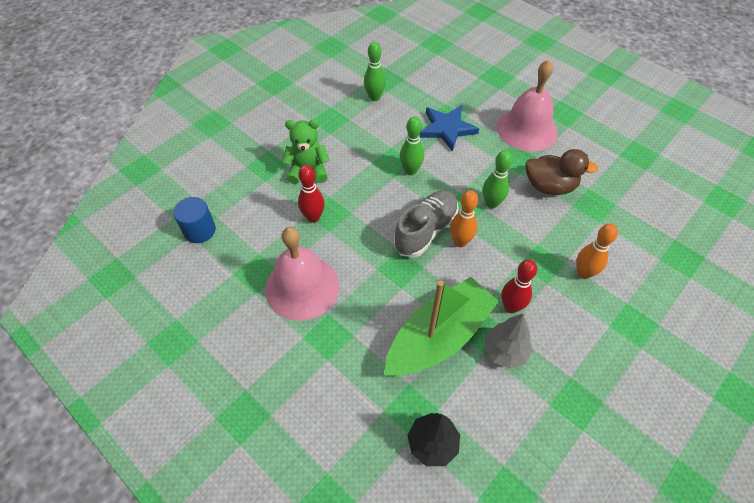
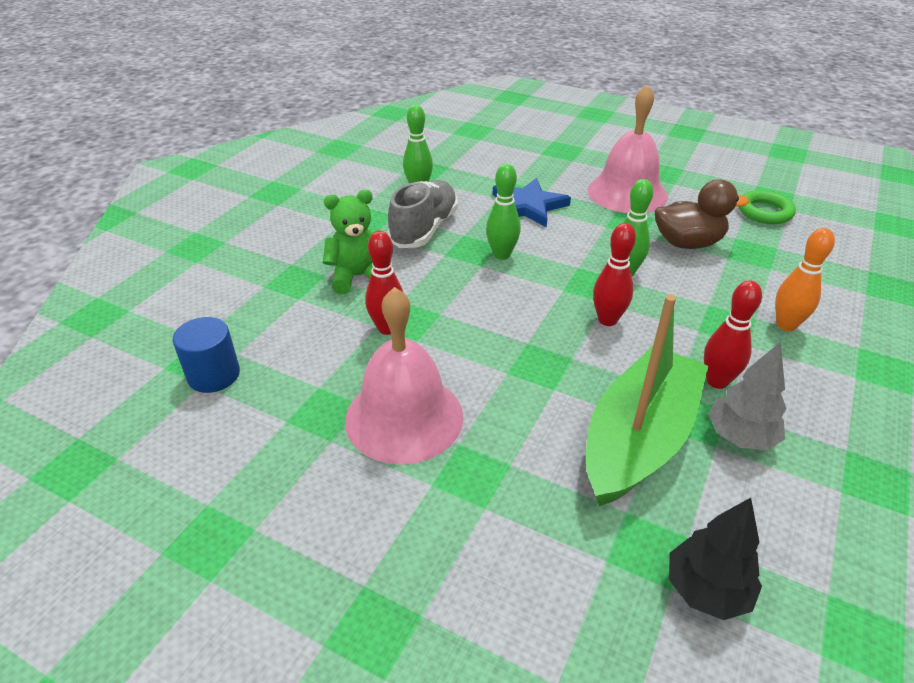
camera: 15 degrees left, 15 degrees down
(425, 231) = (554, 316): grey shoe -> grey shoe (424, 229)
(460, 242) = (607, 320): orange bowling pin -> red bowling pin
(625, 168) = (764, 212): none -> green ring

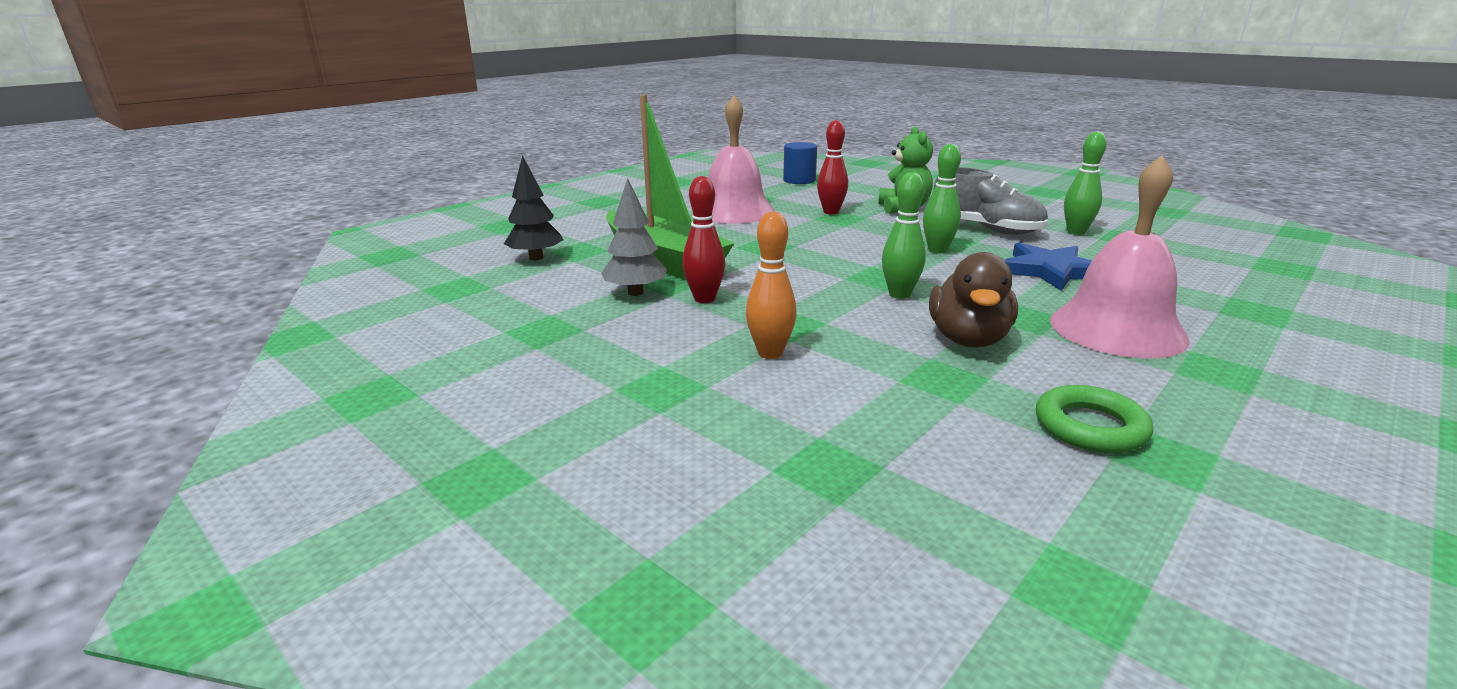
camera: 105 degrees right, 15 degrees down
(607, 320) = (815, 274): red bowling pin -> none

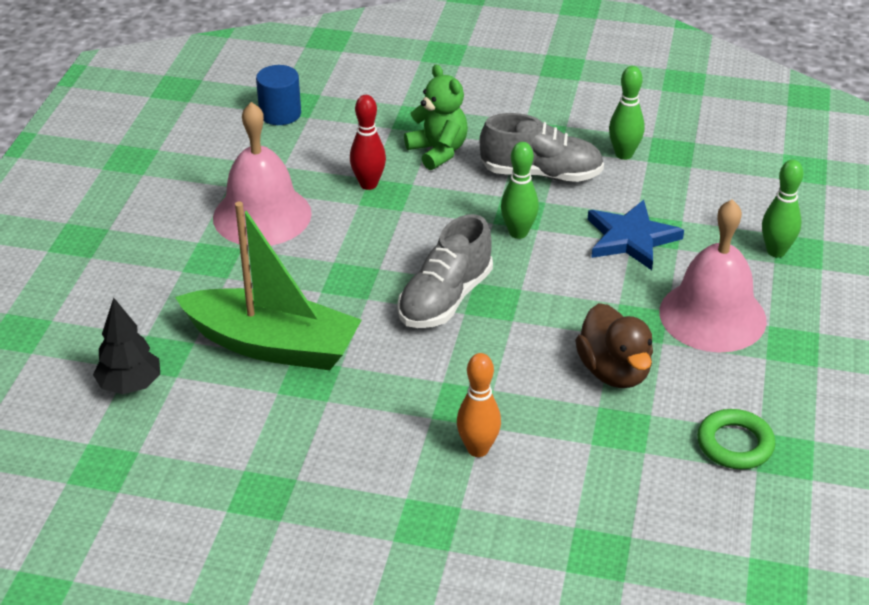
camera: 30 degrees left, 15 degrees up
(635, 293) = (292, 408): grey tree -> none
(704, 299) = (365, 394): red bowling pin -> none
(835, 268) = (445, 299): none -> grey shoe
(899, 294) = (527, 324): green bowling pin -> green bowling pin (776, 251)

